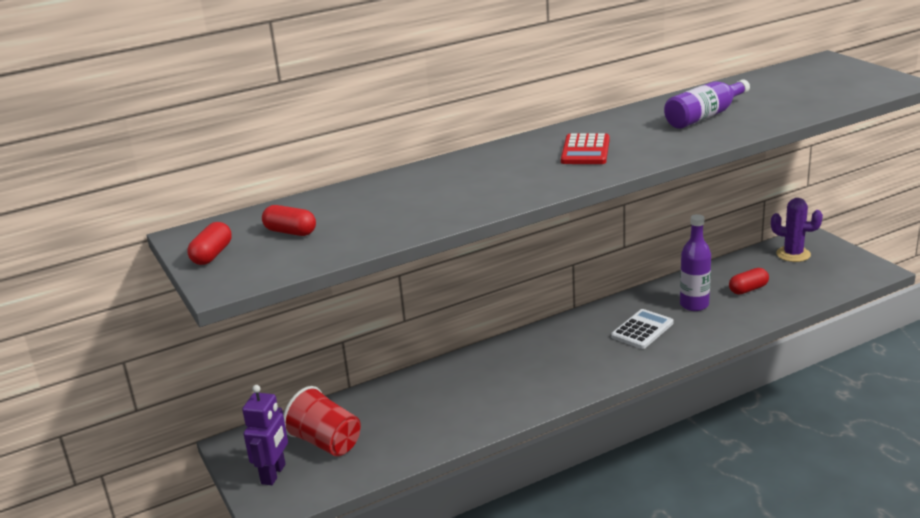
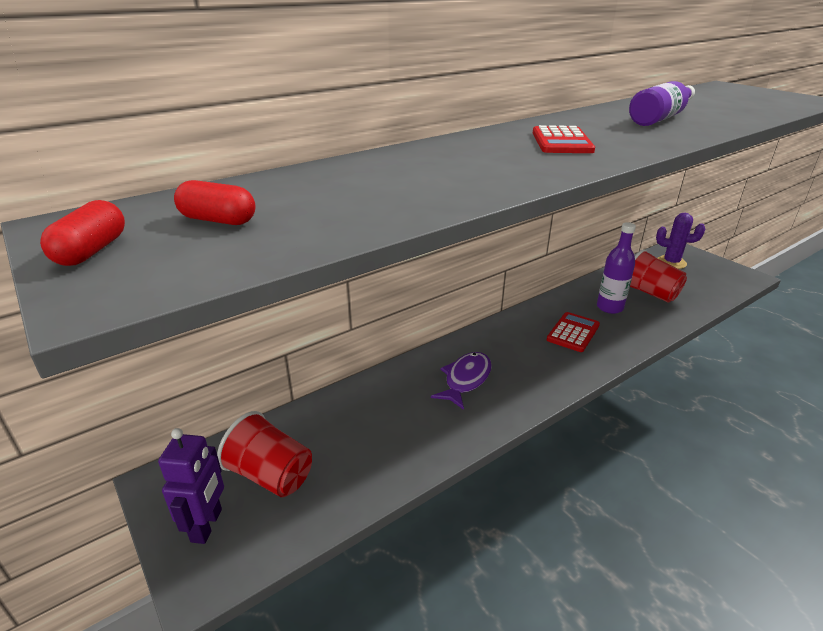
camera: 10 degrees left, 5 degrees up
(516, 372) = (465, 380): none -> purple fish
(642, 330) = (573, 332): white calculator -> red calculator
(748, 289) = (650, 293): red capsule -> red cup

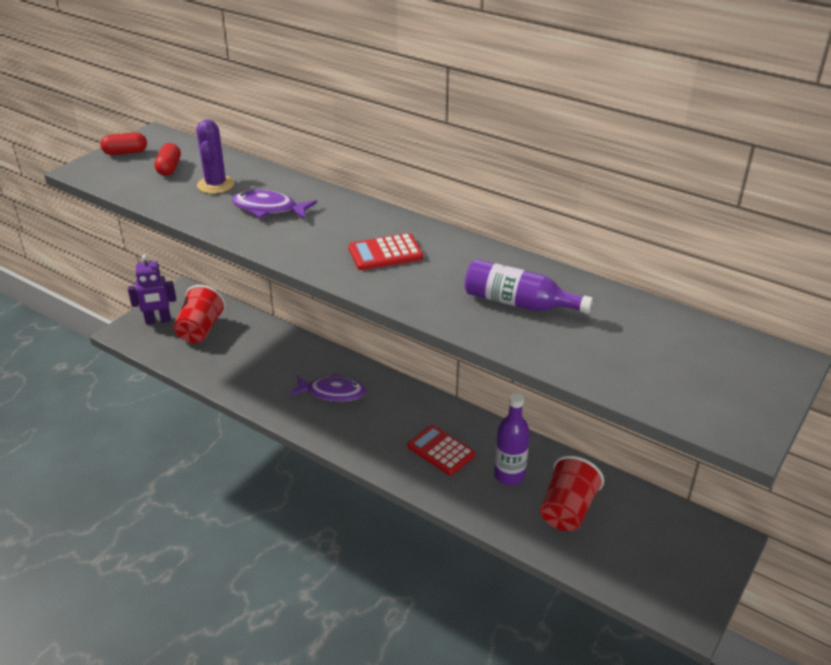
camera: 70 degrees right, 5 degrees up
(424, 175) = (269, 209): none -> purple fish
(573, 332) = (441, 450): red calculator -> red calculator turned 150 degrees counterclockwise
(671, 262) = (674, 532): purple cactus -> purple cactus (216, 185)

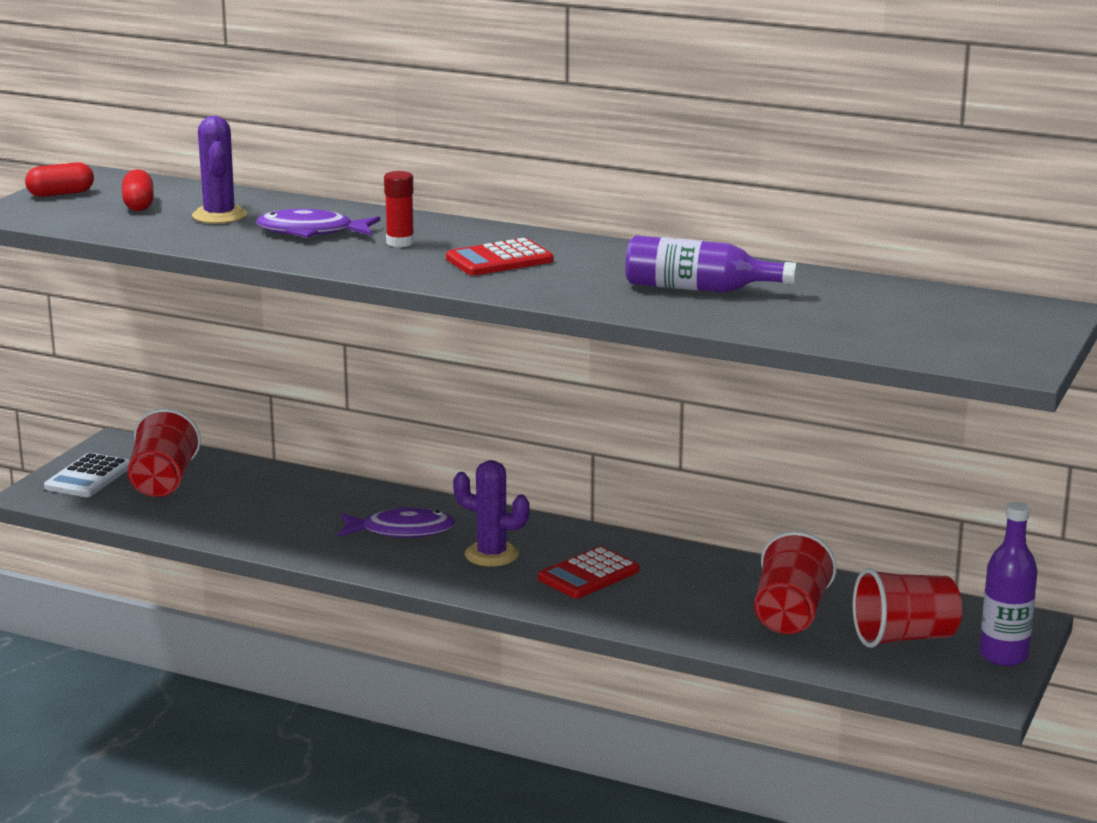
camera: 10 degrees left, 15 degrees down
(158, 320) = (88, 477): purple robot -> white calculator
(324, 226) = (400, 242): none -> red glue stick
(383, 423) = (491, 554): none -> purple cactus
(441, 450) = (588, 575): red calculator -> red calculator turned 75 degrees counterclockwise
(509, 475) = (697, 590): purple bottle -> purple bottle (1003, 656)
(642, 545) = (904, 638): none -> red cup

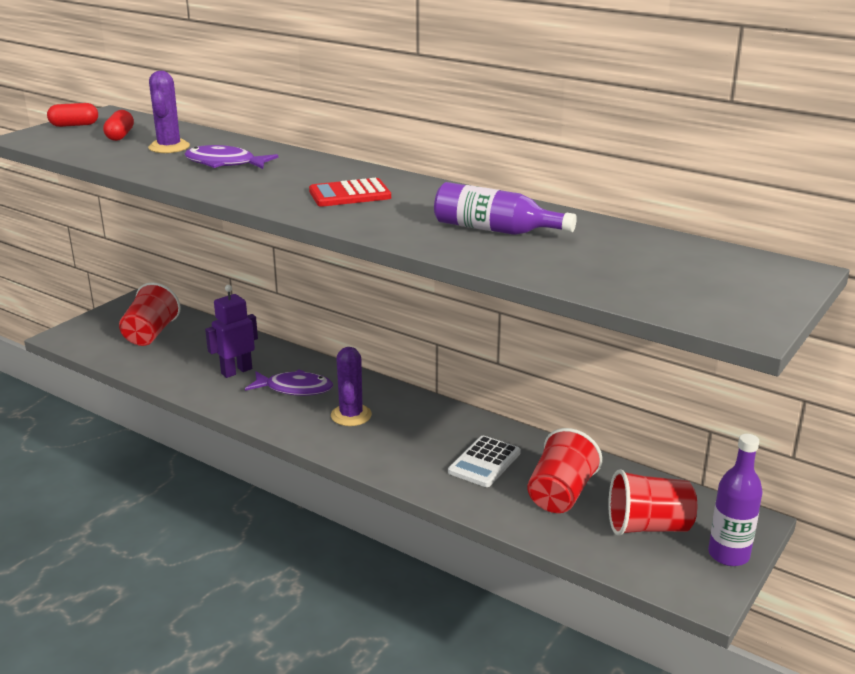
camera: 10 degrees right, 5 degrees up
(88, 477) = (103, 326): white calculator -> white calculator (484, 462)
(311, 517) = (236, 371): none -> purple robot
(400, 242) = (284, 175): red glue stick -> none
(491, 554) = (351, 415): purple cactus -> purple cactus turned 60 degrees clockwise
(588, 575) = (416, 440): red calculator -> none

